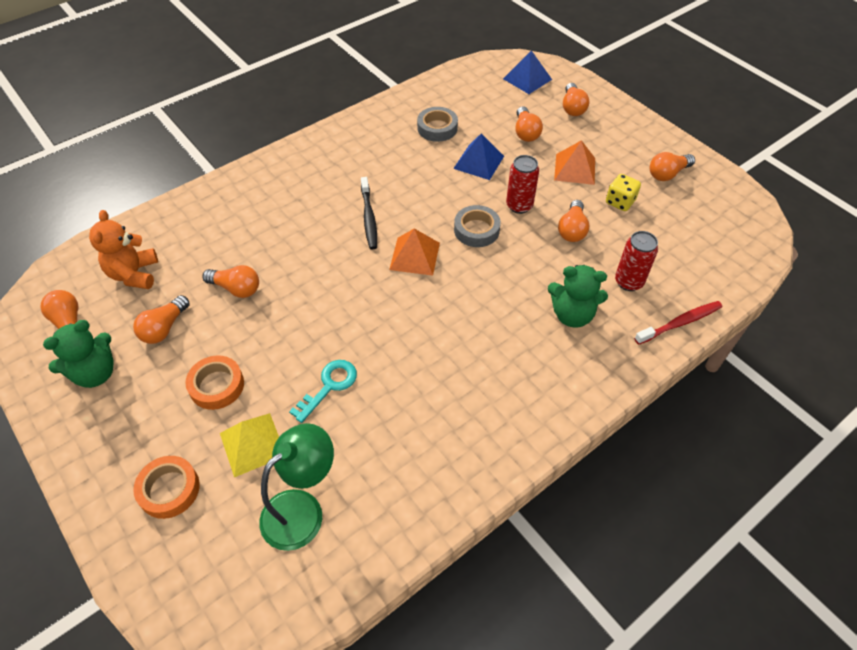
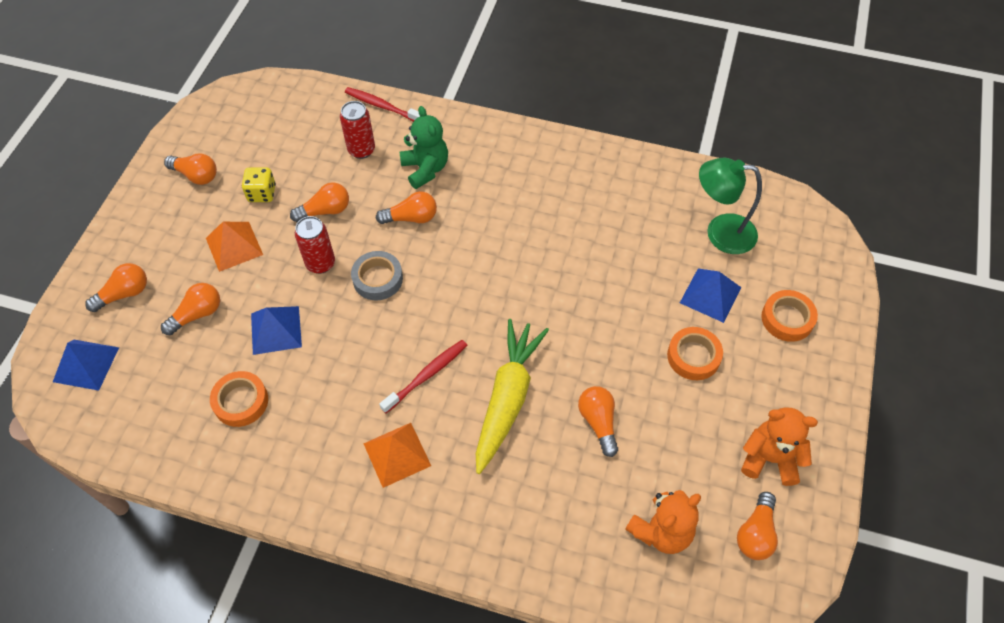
camera: 125 degrees left, 5 degrees up
(95, 373) = (770, 458): green teddy bear -> orange teddy bear
(164, 328) = (685, 445): orange light bulb -> orange light bulb (411, 218)
(252, 444) = (710, 295): yellow pyramid -> blue pyramid
(307, 250) = (507, 398): none -> yellow carrot
(329, 386) = (623, 281): turquoise key -> none
(369, 218) = (427, 375): black toothbrush -> red toothbrush
(415, 256) = (446, 307): orange pyramid -> orange pyramid (397, 454)
(437, 128) = (241, 401): grey tape -> orange tape

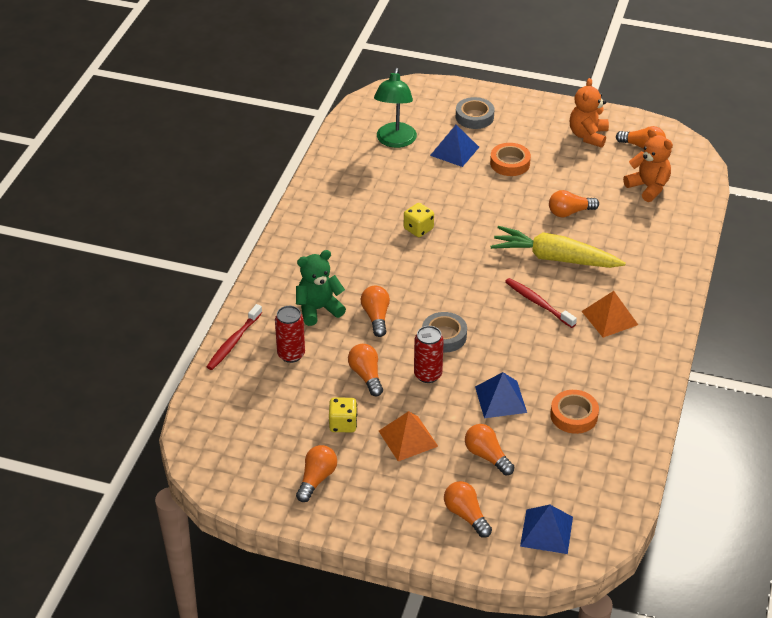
camera: 90 degrees left, 15 degrees down
(557, 256) = (418, 229): none -> yellow dice
(787, 319) = (474, 117): orange tape -> grey tape

